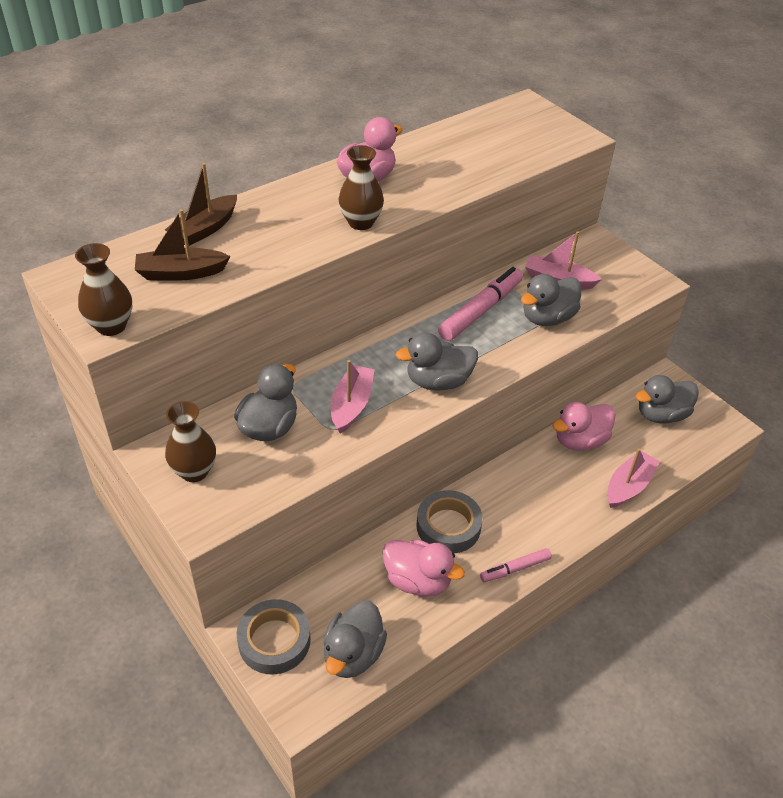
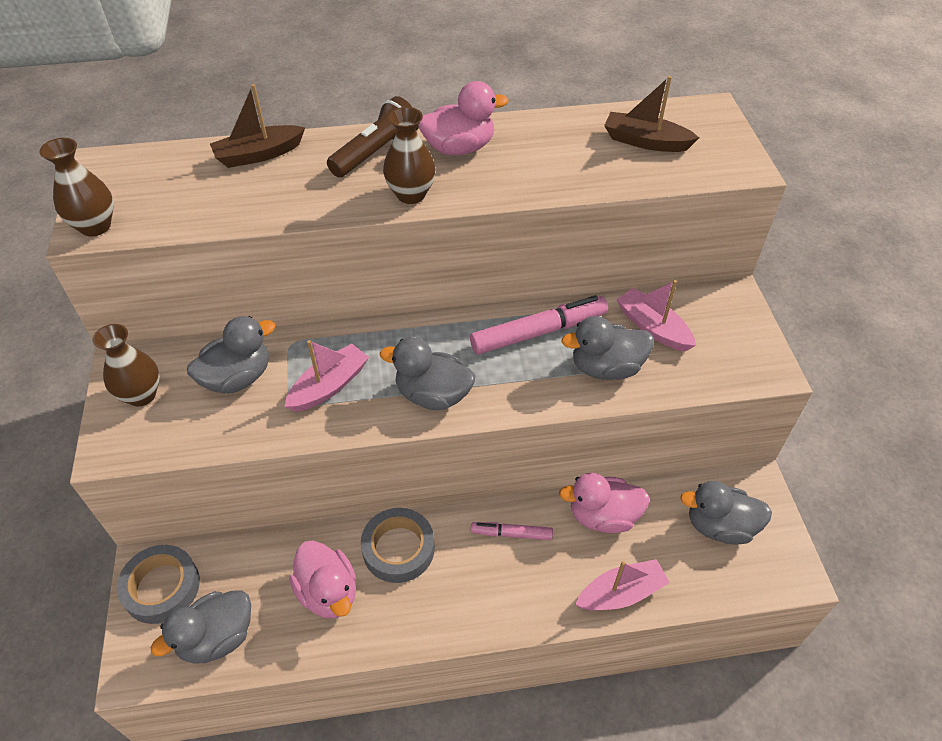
camera: 30 degrees right, 5 degrees up
(181, 273) = (199, 193): brown boat -> brown boat (645, 142)
(303, 200) = (376, 152): none -> brown flashlight
(515, 569) = (431, 628): pink marker -> pink marker (511, 534)

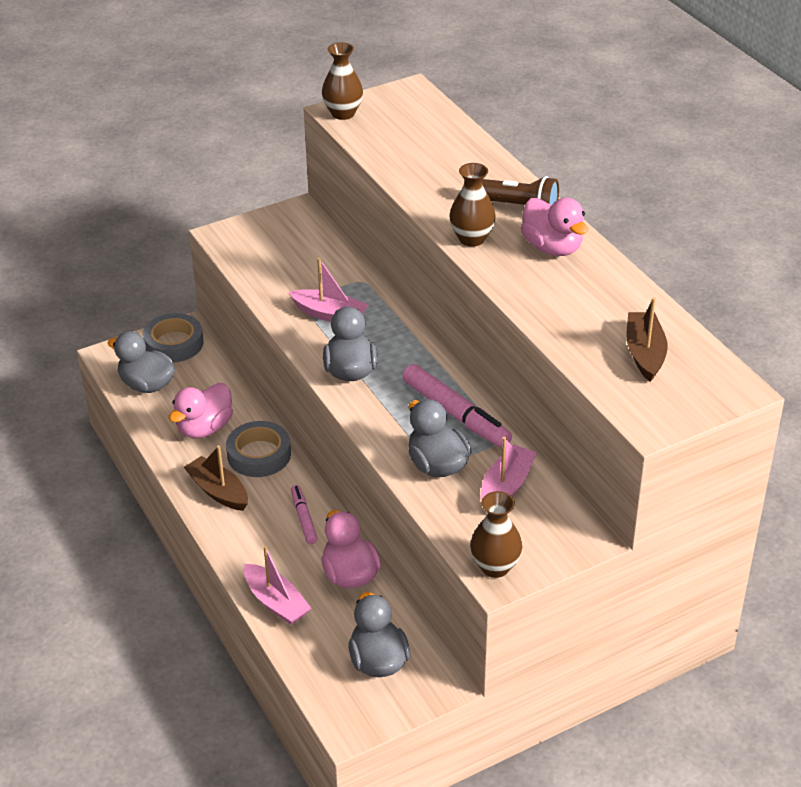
camera: 70 degrees right, 10 degrees down
(141, 395) = (274, 230): brown vase -> brown vase (495, 567)
(238, 378) = (313, 267): grey duck -> none
(259, 155) = (470, 152): brown boat -> brown boat (218, 491)

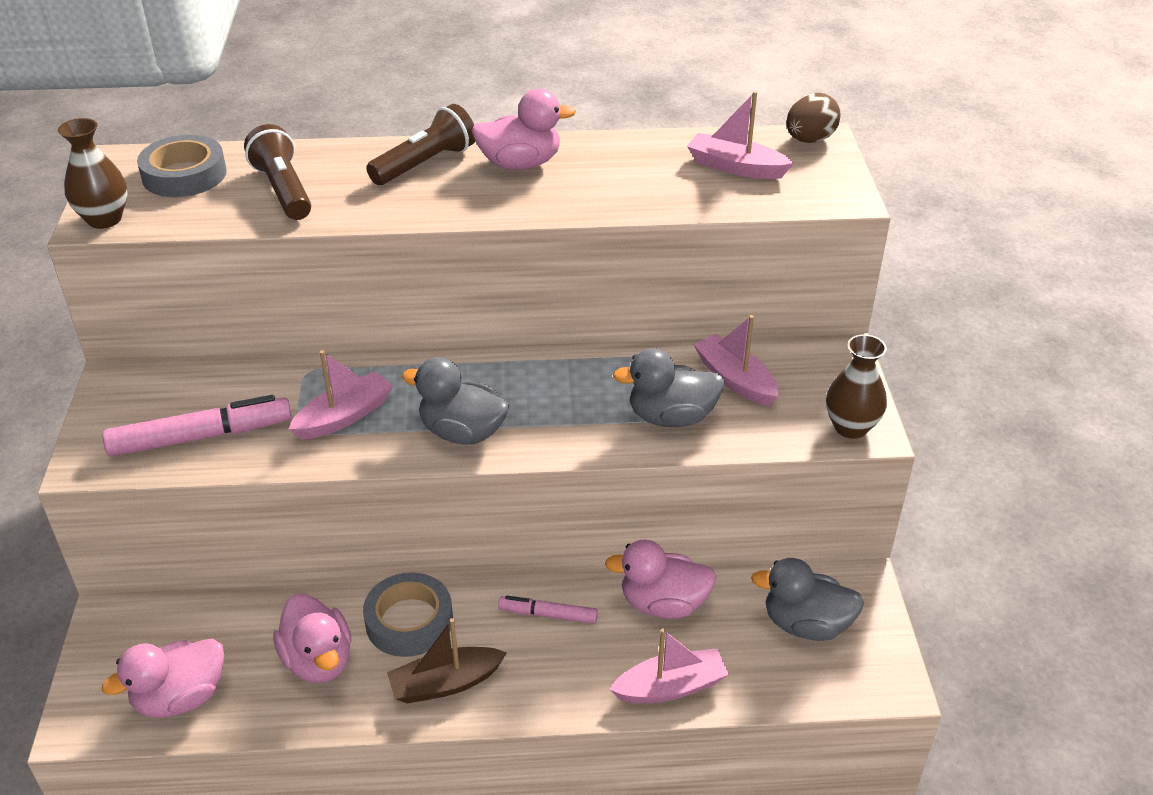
camera: 65 degrees left, 0 degrees up
(147, 385) = (180, 698): grey duck -> pink duck
(174, 343) = (124, 641): grey tape -> grey tape (184, 175)
(430, 163) = (283, 190): none -> brown flashlight
(456, 414) = (598, 376): pink marker -> pink marker (201, 436)
(472, 239) = (456, 206): brown vase -> none
(645, 353) = (736, 167): brown boat -> pink boat
(728, 383) = (809, 140): none -> brown egg

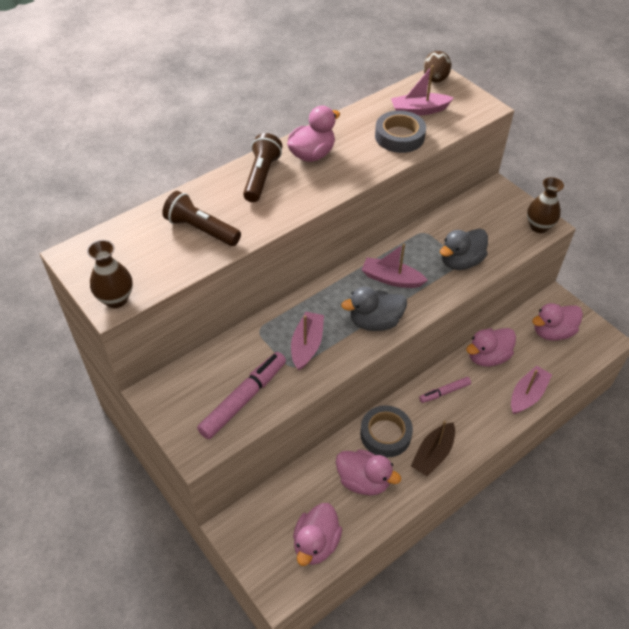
camera: 35 degrees left, 10 degrees up
(184, 175) = (128, 246): grey tape -> grey tape (399, 136)
(735, 380) = (468, 227): pink boat -> pink boat (391, 279)
(806, 624) = (552, 332): grey duck -> pink duck

